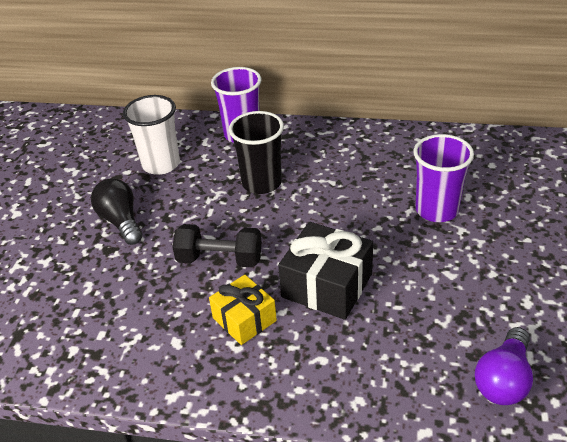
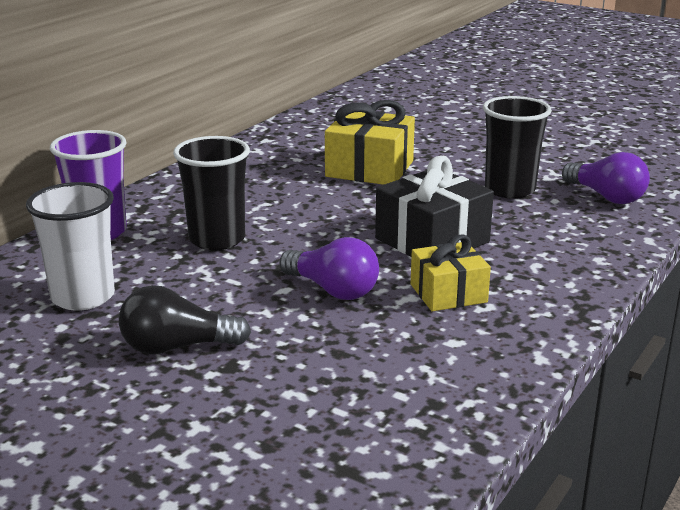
camera: 70 degrees left, 15 degrees down
(220, 259) = (332, 290): black dumbbell -> purple light bulb
(436, 210) = (369, 169): purple cup -> yellow gift
(463, 306) = (509, 190): none -> black cup

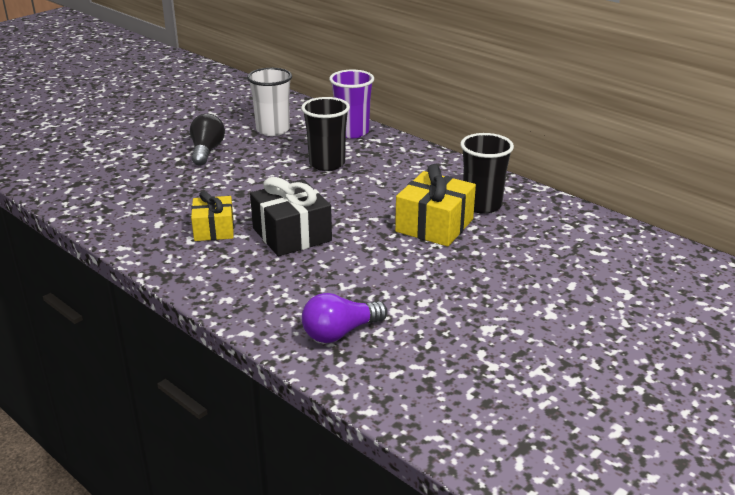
camera: 100 degrees right, 5 degrees up
(332, 290) = (241, 194): purple light bulb -> none
(509, 190) = (372, 284): black cup -> black cup (482, 205)

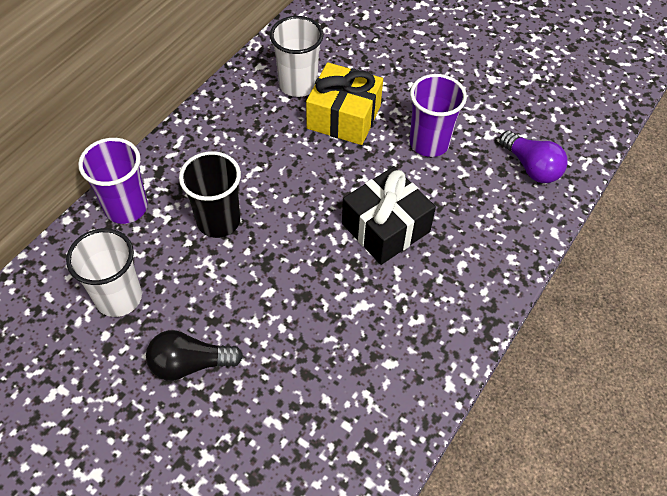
camera: 100 degrees left, 25 degrees up
(214, 229) = (391, 301): yellow gift -> none
(390, 270) = (429, 143): none -> purple cup
(482, 205) = (298, 85): black cup -> white cup

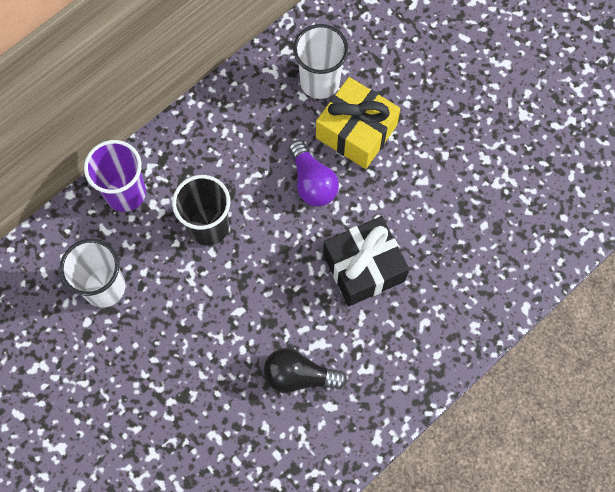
camera: 15 degrees right, 15 degrees up
(190, 364) = (155, 366): black light bulb -> black light bulb (299, 376)
(429, 143) = (433, 180): purple cup -> none
(531, 167) = (528, 230): purple light bulb -> purple light bulb (312, 182)

